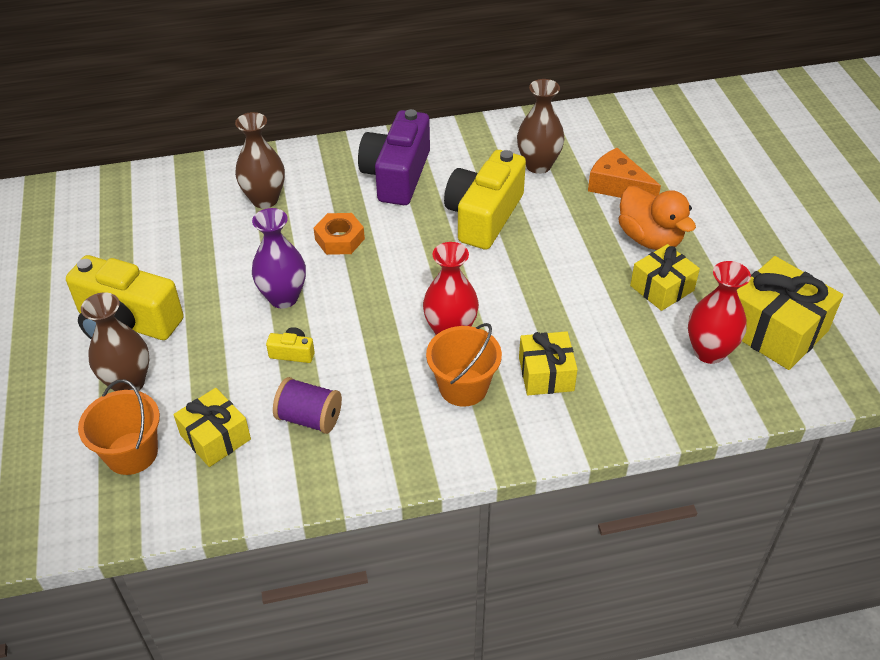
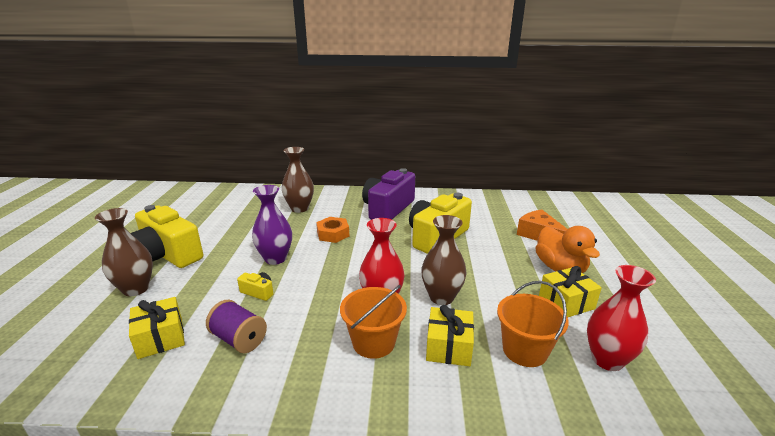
camera: 15 degrees right, 20 degrees down
(132, 453) = (94, 335): orange bucket -> orange bucket (524, 350)
(538, 165) = (484, 217): brown vase -> brown vase (441, 297)
(775, 330) = (675, 354): yellow gift -> none

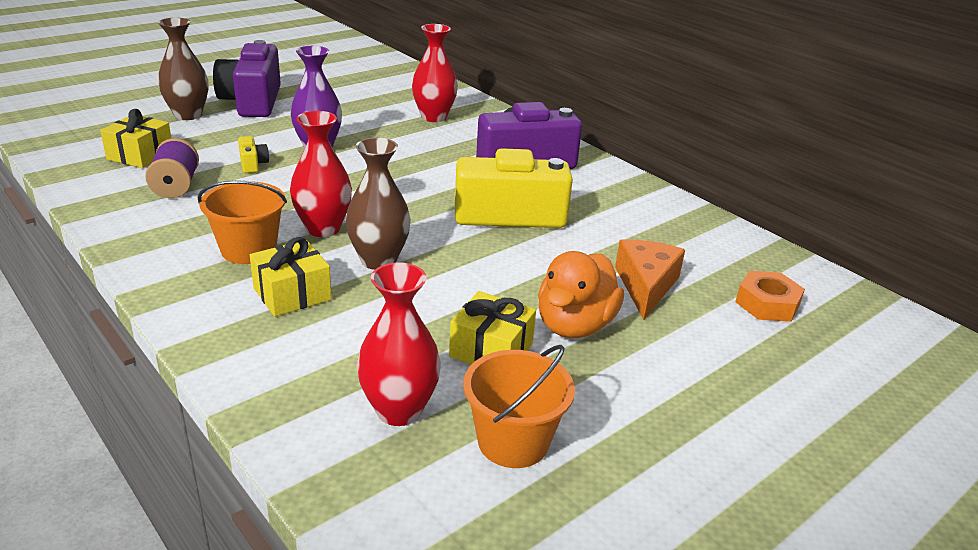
camera: 45 degrees right, 5 degrees up
(167, 254) = (252, 101): yellow camera -> purple camera
(299, 208) = (434, 117): brown vase -> red vase
(333, 234) = (411, 155): orange nut -> orange nut (767, 304)
(524, 350) = (345, 344): orange bucket -> orange bucket (513, 441)

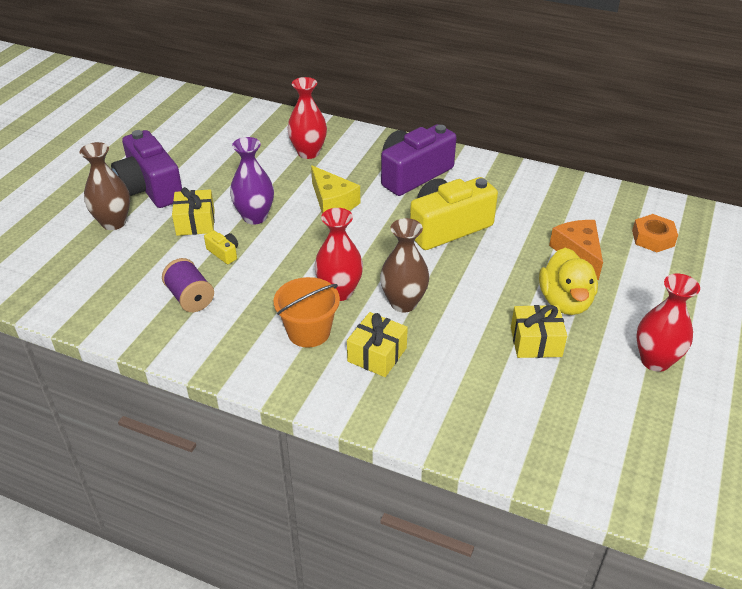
camera: 25 degrees left, 10 degrees up
(140, 155) = (125, 279): yellow gift -> yellow gift (195, 222)
(399, 410) = (525, 408): red vase -> red vase (655, 361)
(410, 158) = (332, 201): none -> yellow cheese
(513, 441) = (603, 398): orange bucket -> none
(574, 325) = (565, 302): orange duck -> yellow duck

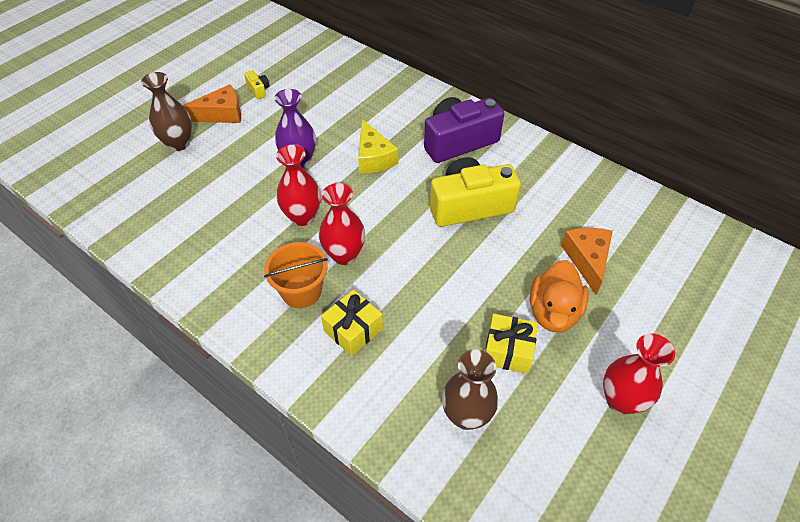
camera: 15 degrees right, 10 degrees up
(150, 188) = (221, 114): purple camera -> orange cheese
(190, 298) = (213, 233): purple spool -> none
(195, 222) = (246, 156): yellow gift -> none
(224, 253) = (258, 193): yellow camera -> yellow camera (258, 90)
(308, 153) = (371, 101): red vase -> red vase (302, 217)
(403, 303) = (398, 279): brown vase -> brown vase (466, 415)
(565, 302) = (553, 312): yellow duck -> orange duck
(653, 238) = (670, 258): orange nut -> none

